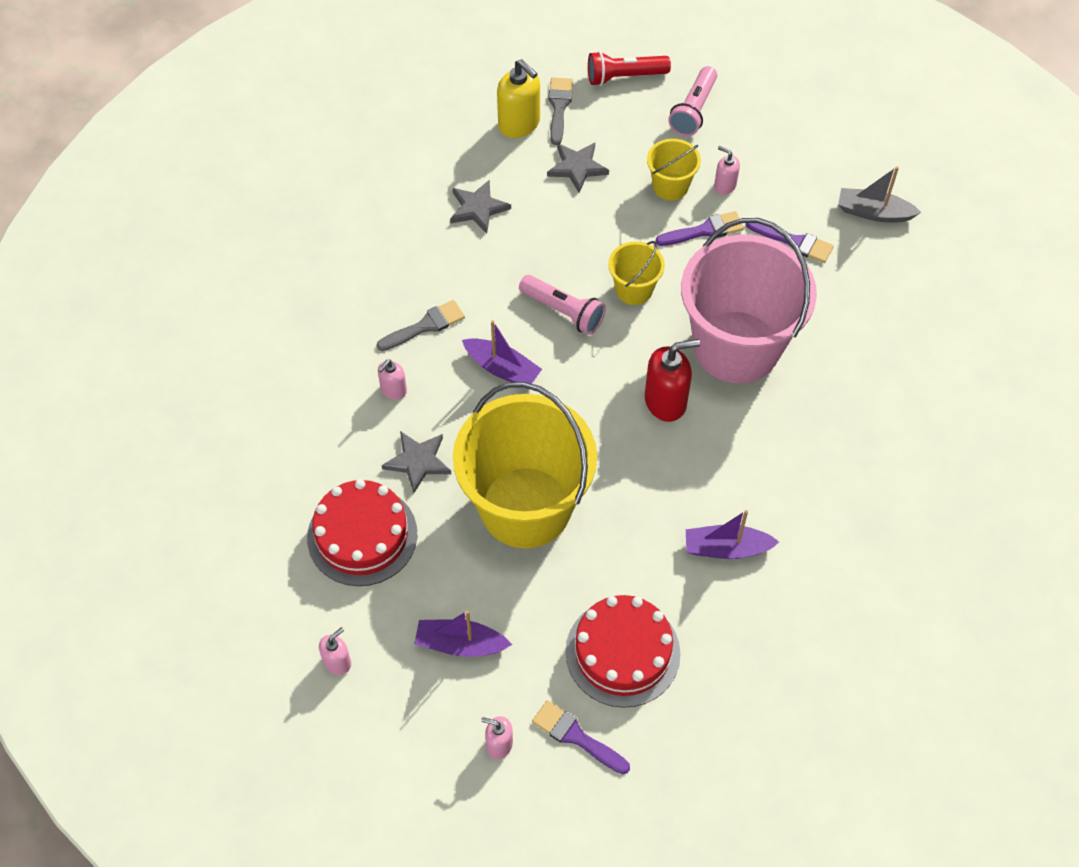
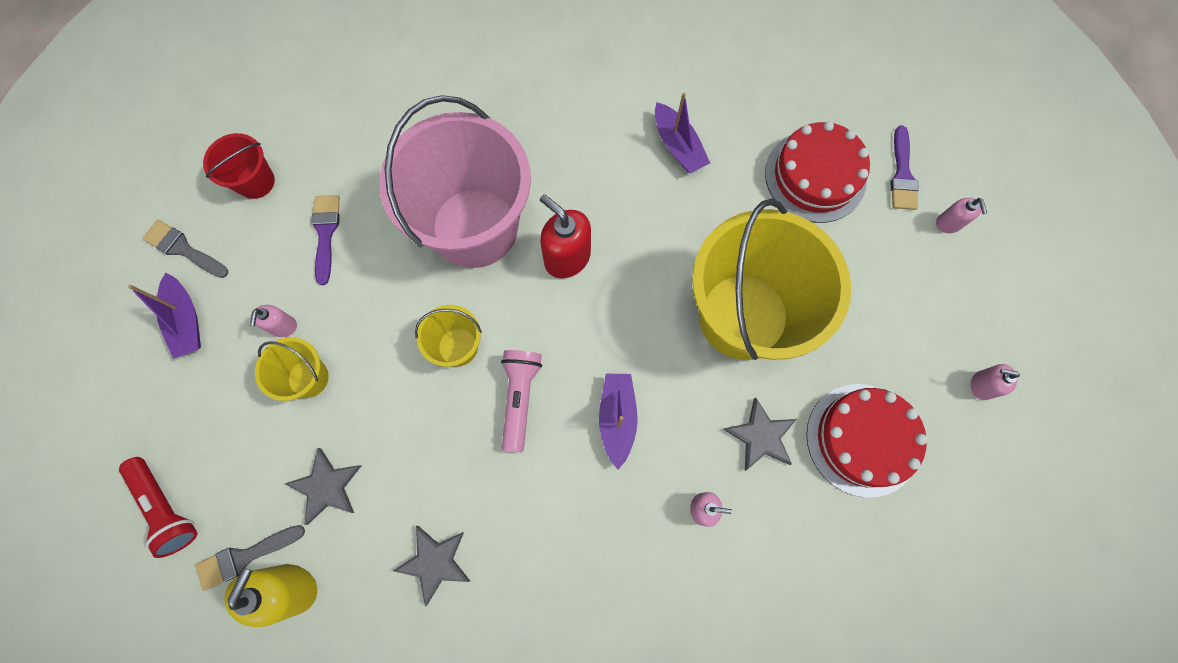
camera: 120 degrees left, 15 degrees up
(425, 326) = (612, 524): grey brush -> grey brush (183, 249)
(460, 644) = (895, 297): purple boat -> purple boat (186, 321)
(693, 110) = (188, 407): pink flashlight -> none
(704, 230) = (351, 318): purple brush -> none
(873, 212) = (256, 181): grey boat -> red bucket

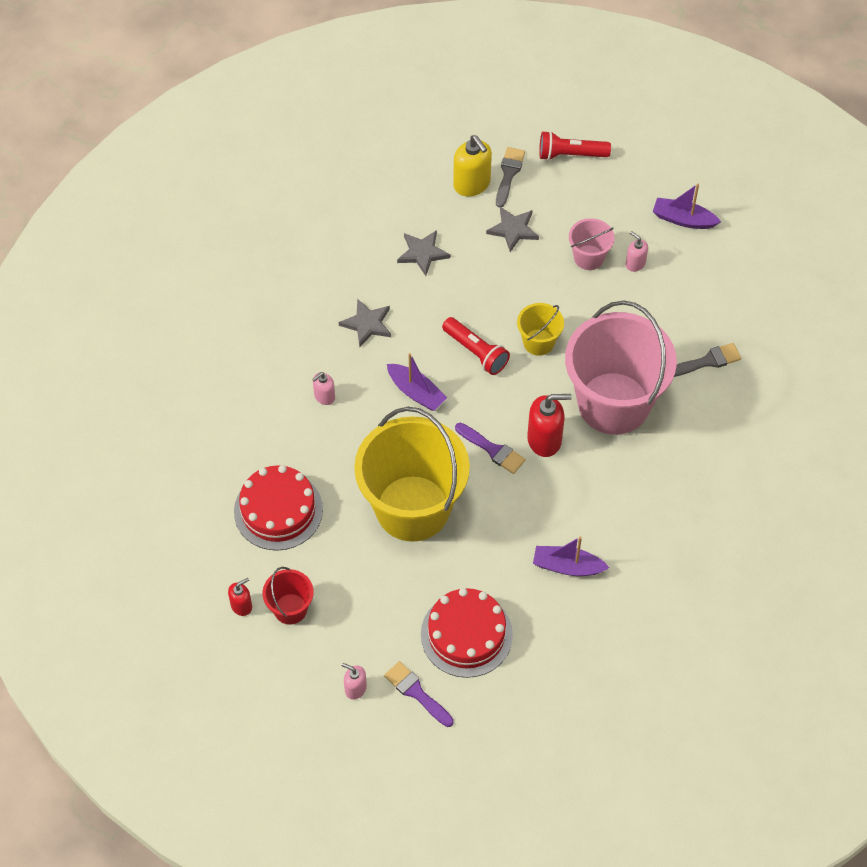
camera: 130 degrees right, 15 degrees down
(183, 249) = (737, 243): grey brush -> grey brush (707, 361)
(256, 181) = (757, 305): red bucket -> red bucket (290, 609)
(308, 378) = (589, 257): yellow bucket -> pink bucket
(326, 233) = (683, 321): purple brush -> purple brush (492, 450)
(520, 398) = (476, 352): pink flashlight -> red flashlight
(761, 436) = (333, 458): grey star -> grey star (367, 324)
(981, 385) = (241, 606): pink soap dispenser -> red soap dispenser

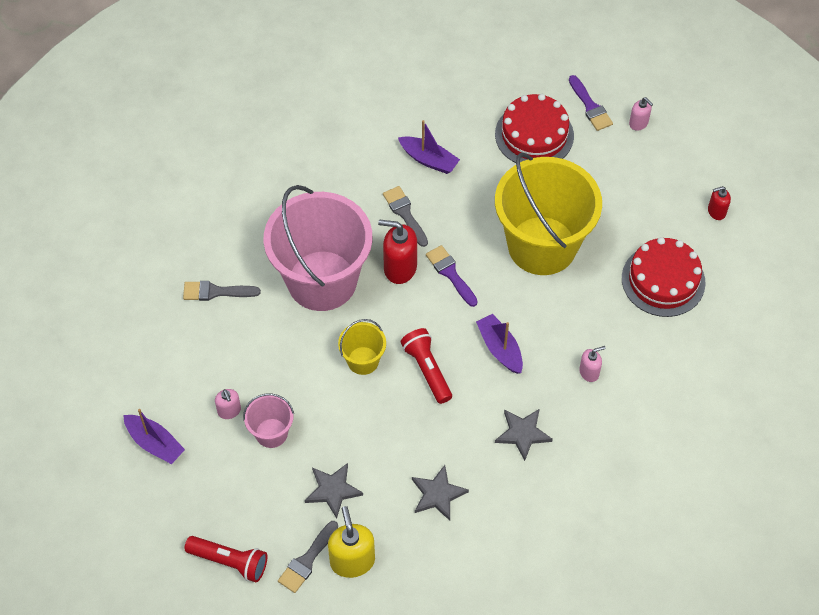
camera: 160 degrees left, 0 degrees up
(290, 609) = (675, 197): red bucket -> none
(565, 498) = (405, 214): none -> grey brush

